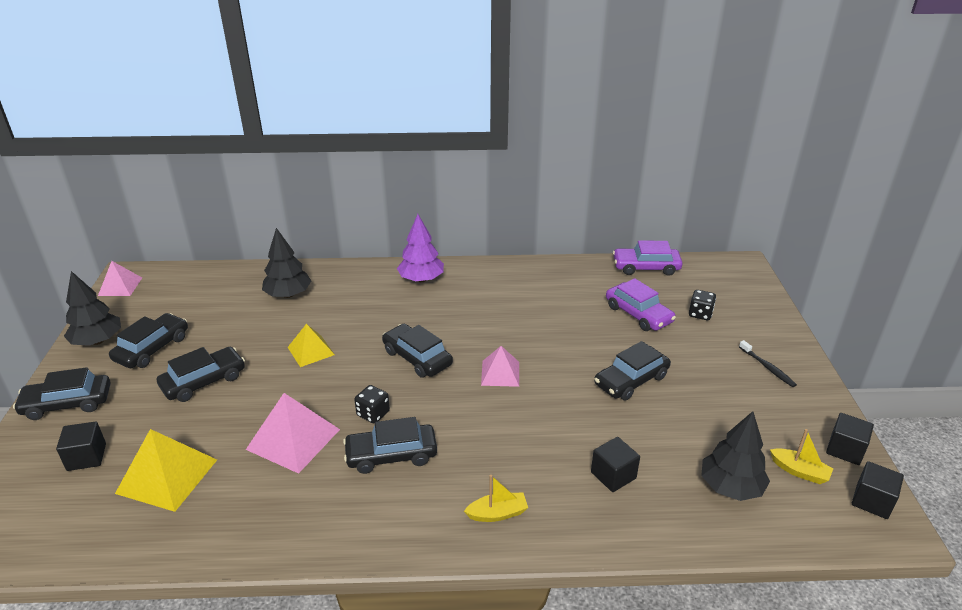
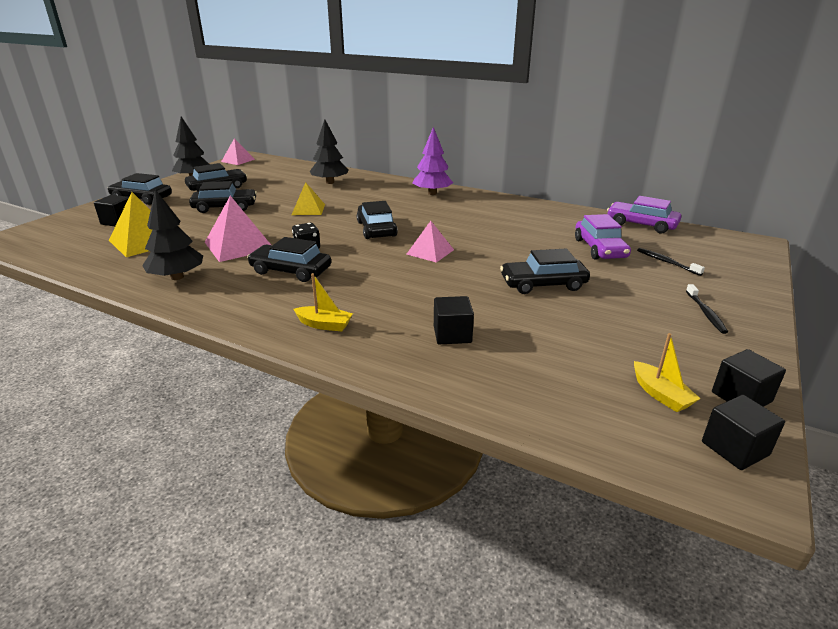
camera: 30 degrees right, 5 degrees down
(700, 314) = (666, 262): black dice -> black toothbrush
(730, 487) = (564, 379): black tree -> black tree (177, 277)

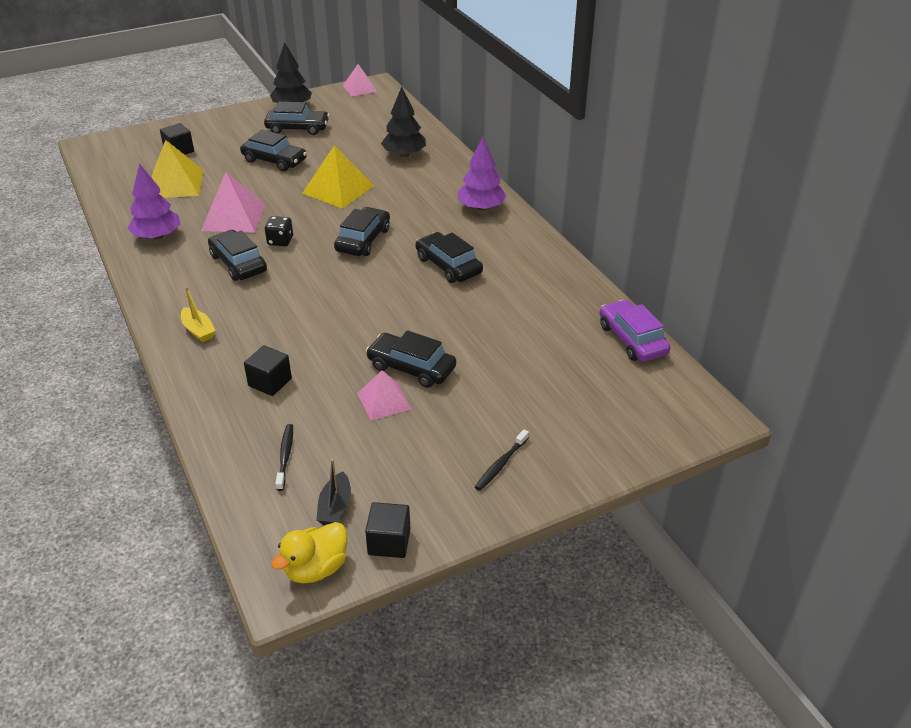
camera: 35 degrees right, 10 degrees up
(142, 198) = (223, 124): black car -> black car (448, 265)
(177, 277) = (157, 236): black tree -> purple tree
(308, 209) = (338, 189): yellow pyramid -> yellow pyramid, size x1.59
(430, 252) = (371, 288): pink pyramid -> pink pyramid (384, 400)
(599, 248) = (531, 351): purple car -> none
(660, 394) = (335, 507): yellow boat -> black boat
(666, 262) = (568, 397): black toothbrush -> black toothbrush (285, 456)
(735, 448) = (316, 568): black cube -> yellow duck

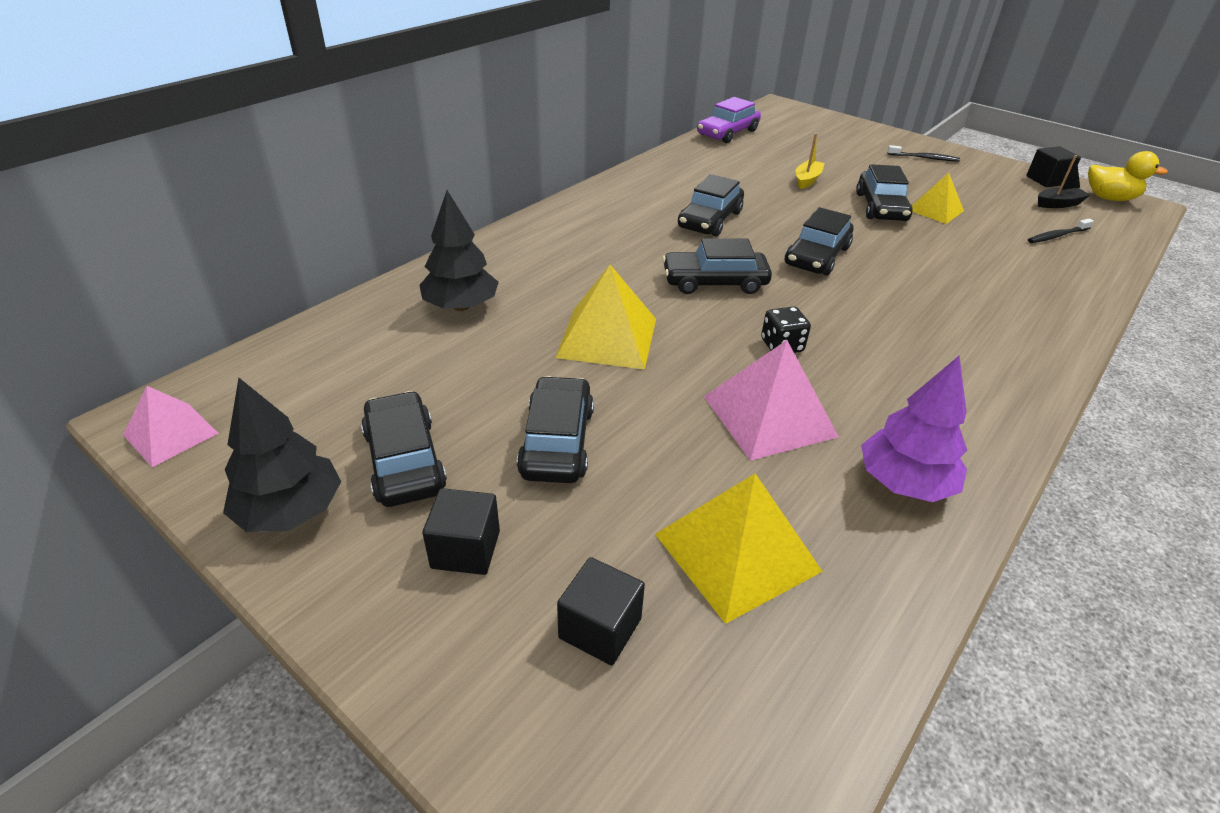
camera: 115 degrees left, 0 degrees up
(198, 330) = (1011, 343): yellow boat -> yellow boat (807, 180)
(238, 263) = (866, 363): black car -> black car (817, 256)
(270, 382) = (1002, 269): black cube -> black cube (465, 549)
(384, 400) = (935, 210): pink pyramid -> yellow pyramid
(481, 208) = (574, 222): purple tree -> none

